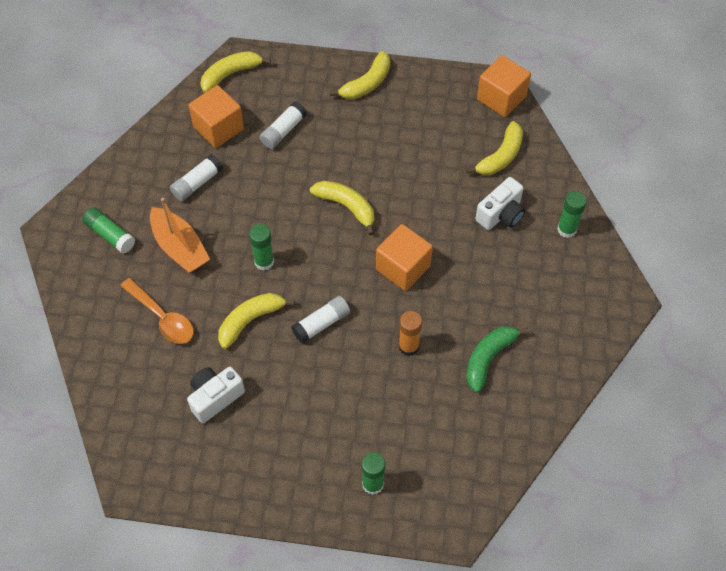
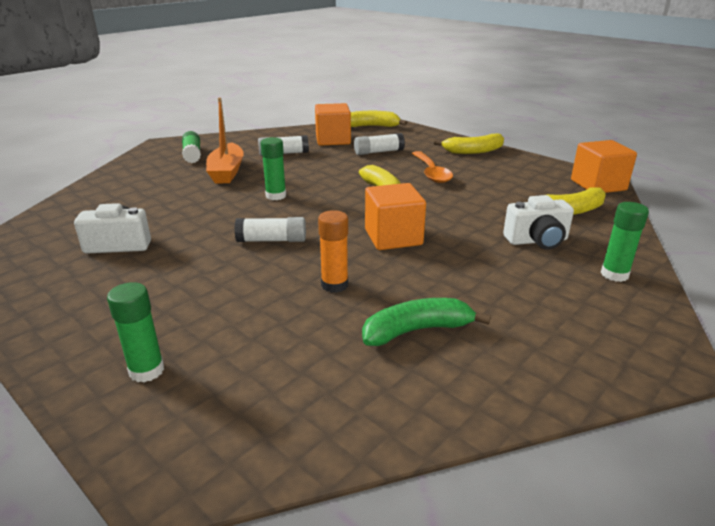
camera: 35 degrees right, 30 degrees down
(162, 318) = (159, 194): orange spoon -> orange spoon (431, 173)
(250, 320) = (217, 218): yellow banana -> none

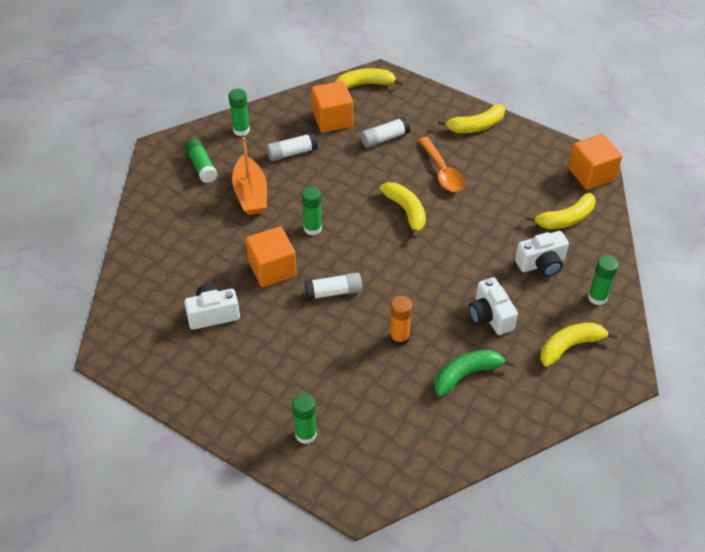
camera: 10 degrees left, 20 degrees up
(244, 140) = (241, 130): none -> green glue stick
(393, 237) = (429, 275): orange cube -> orange cube (272, 269)
(463, 278) = (490, 316): none -> white camera
(577, 317) = (570, 346): none -> yellow banana

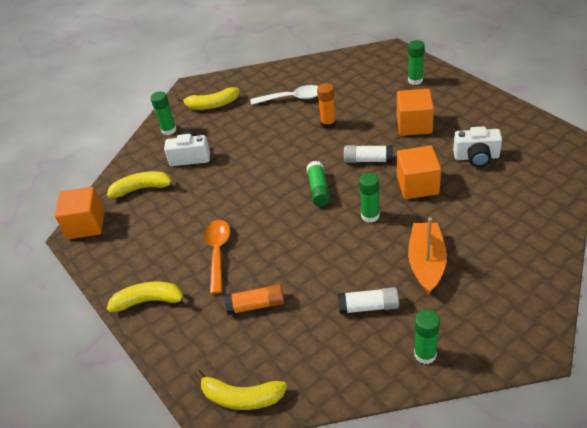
camera: 155 degrees left, 5 degrees down
(202, 166) = (481, 309): green glue stick -> green glue stick (318, 189)
(332, 119) = (305, 346): orange cube -> orange cube (414, 125)
(384, 138) = (256, 305): white glue stick -> orange glue stick
(406, 211) = (275, 217): yellow banana -> none
(466, 374) = (292, 98): green banana -> white spoon
(490, 316) = (254, 128): white camera -> none

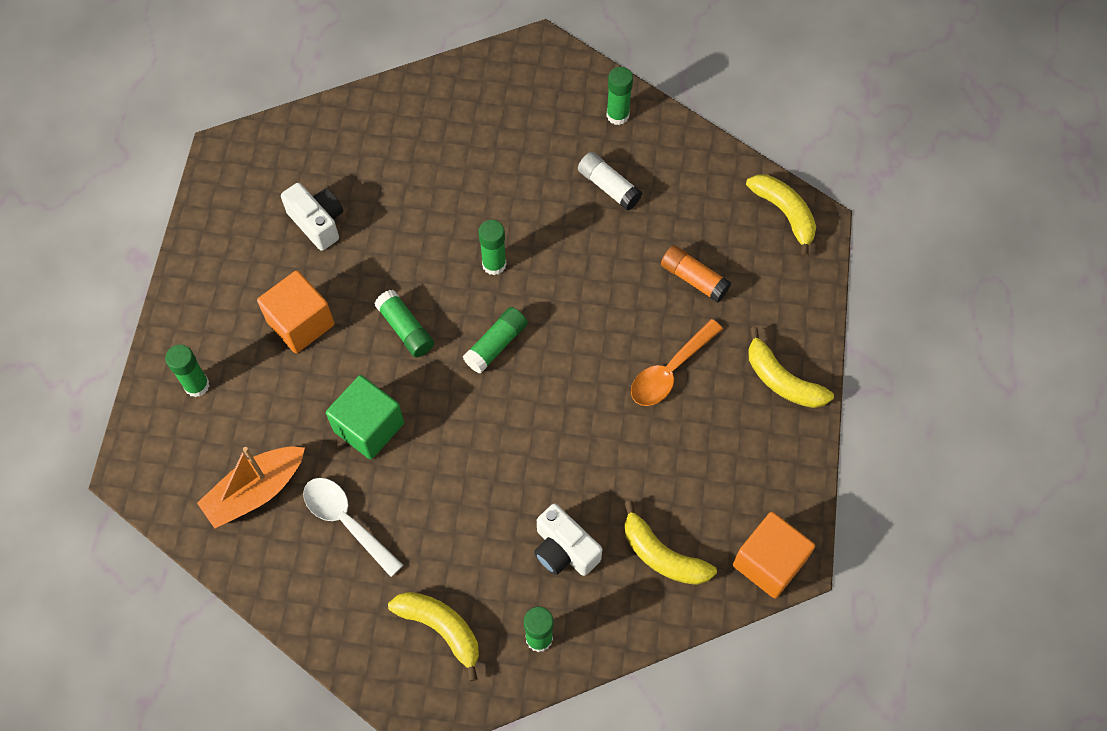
camera: 140 degrees left, 20 degrees up
(328, 123) = (369, 427): orange glue stick -> green cube
(368, 160) = (405, 329): white glue stick -> green glue stick
(417, 185) = (410, 251): orange cube -> none
(426, 263) = (516, 175): orange boat -> orange boat (256, 491)

